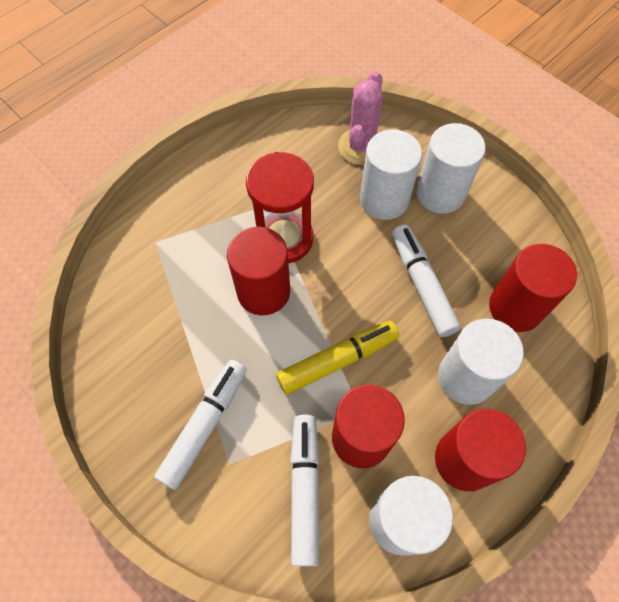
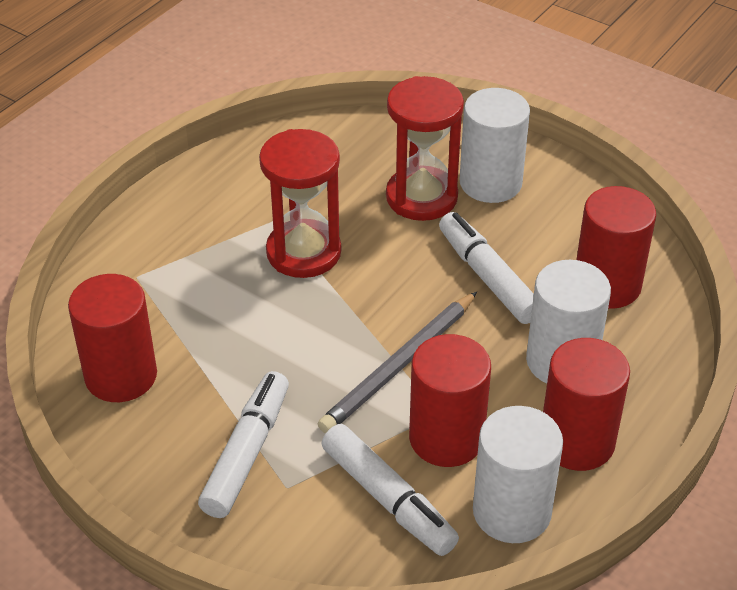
camera: 10 degrees left, 20 degrees down
(263, 291) = (290, 309): red cylinder -> red cylinder (121, 376)
(305, 490) = (388, 499): white marker -> white marker turned 150 degrees clockwise
(337, 360) = (399, 366): yellow marker -> grey pencil
(361, 147) = (380, 147): pink cactus -> none
(384, 199) = (421, 197): white cylinder -> red hourglass

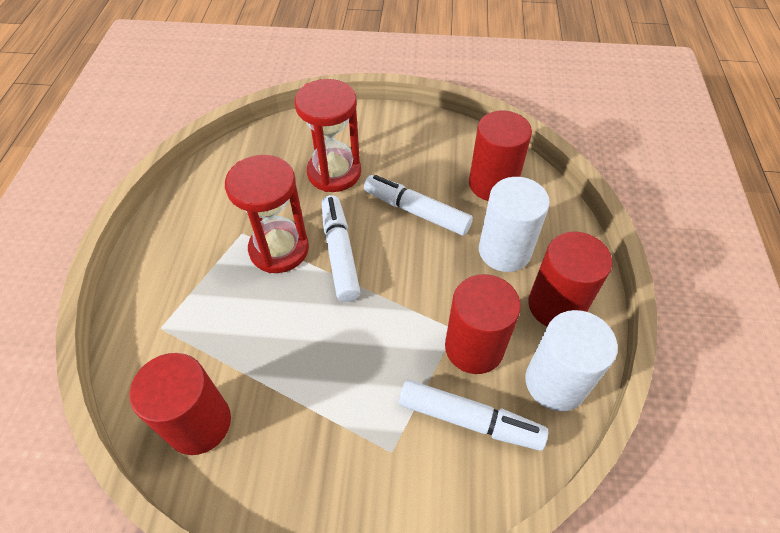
camera: 30 degrees left, 10 degrees up
(246, 453) = (342, 439): white marker -> white marker (340, 253)
(399, 366) = (404, 307): grey pencil -> none
(490, 183) = (372, 144): white cylinder -> none

